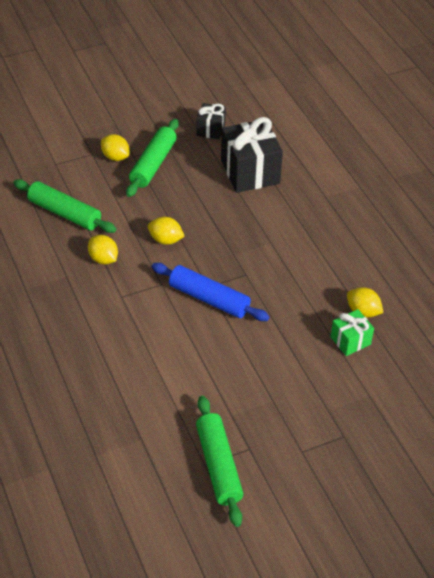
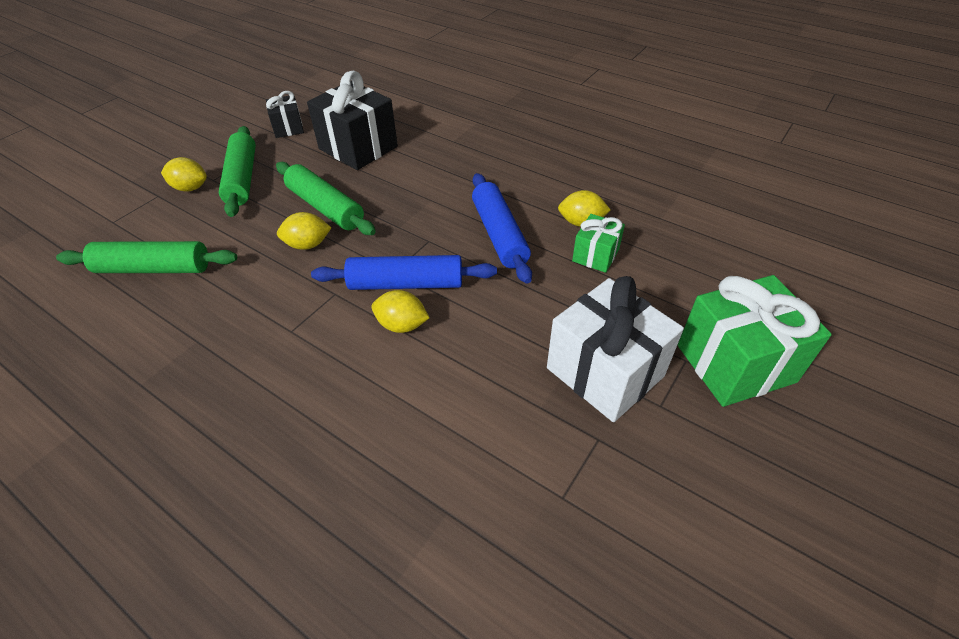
camera: 30 degrees left, 0 degrees up
(103, 259) = (239, 298): yellow lemon -> yellow lemon (402, 325)
(218, 465) = (581, 487): green rolling pin -> green rolling pin (325, 207)
(286, 416) = (605, 372): none -> white gift
(297, 293) = (499, 234): none -> blue rolling pin
(373, 454) = (735, 363): none -> green gift

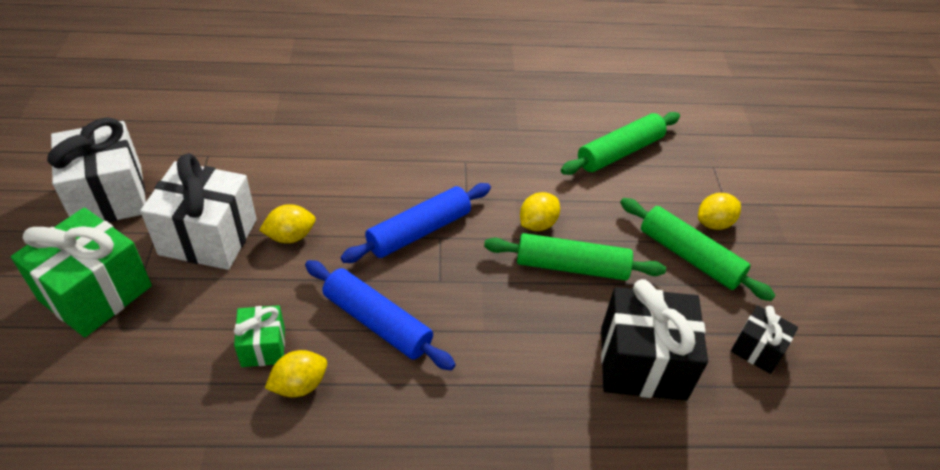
camera: 140 degrees right, 0 degrees up
(402, 325) = (390, 199): yellow lemon -> yellow lemon (290, 236)
(711, 491) = (109, 196): none -> white gift

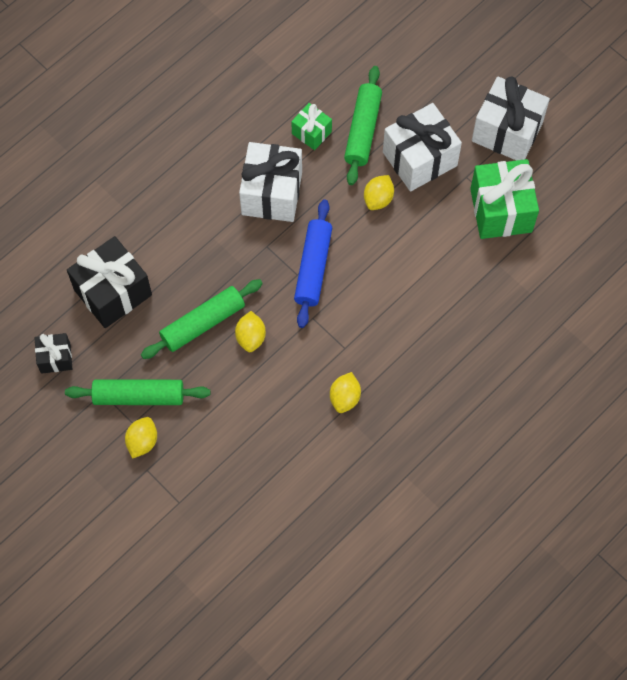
camera: 140 degrees right, 20 degrees up
(95, 293) = (427, 84): green gift -> green gift (501, 210)
(299, 385) = (271, 131): yellow lemon -> yellow lemon (345, 398)
(377, 322) = (272, 193): blue rolling pin -> white gift
(619, 152) = (253, 455): green rolling pin -> green rolling pin (363, 130)

